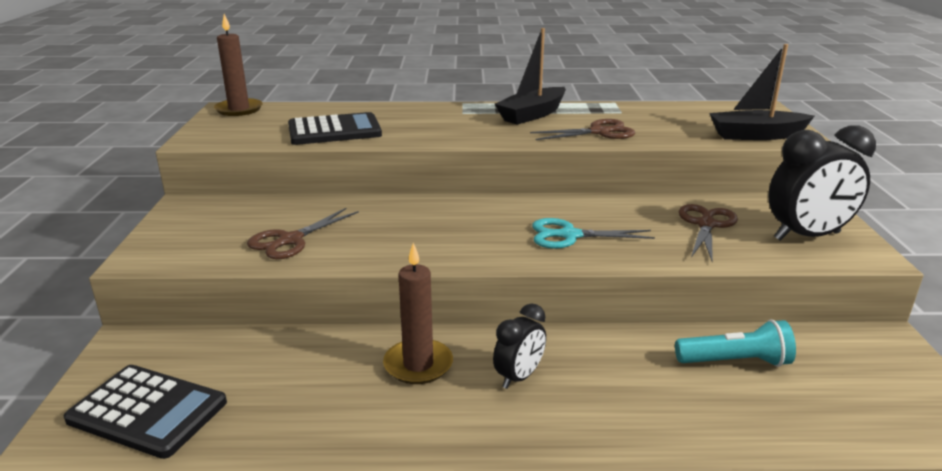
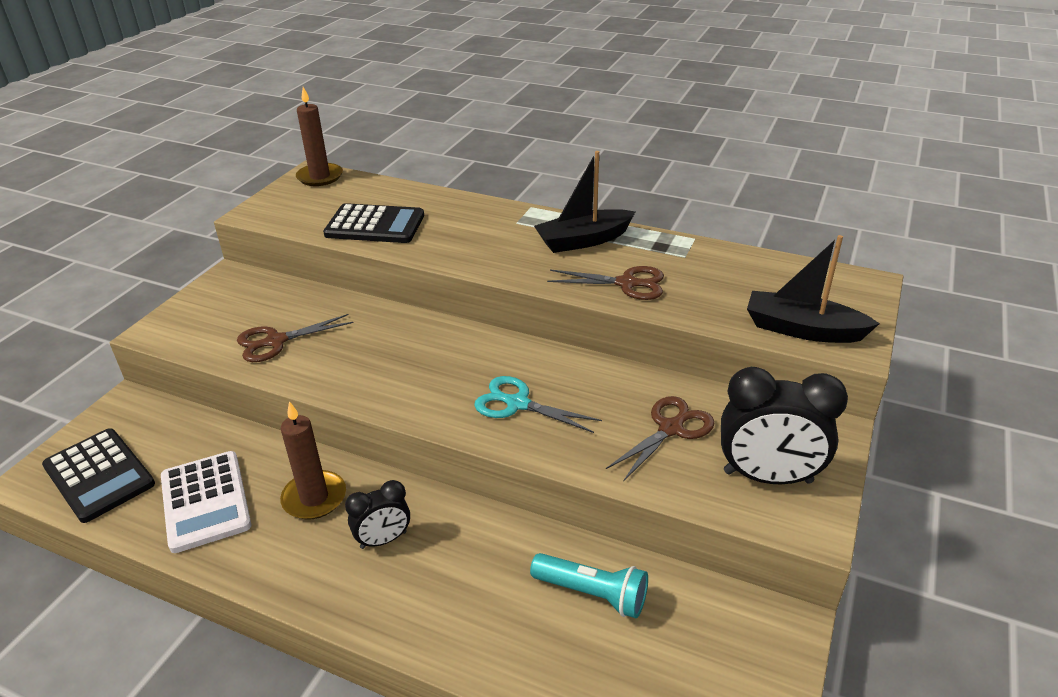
camera: 25 degrees right, 10 degrees up
(301, 399) = (205, 501): none -> white calculator

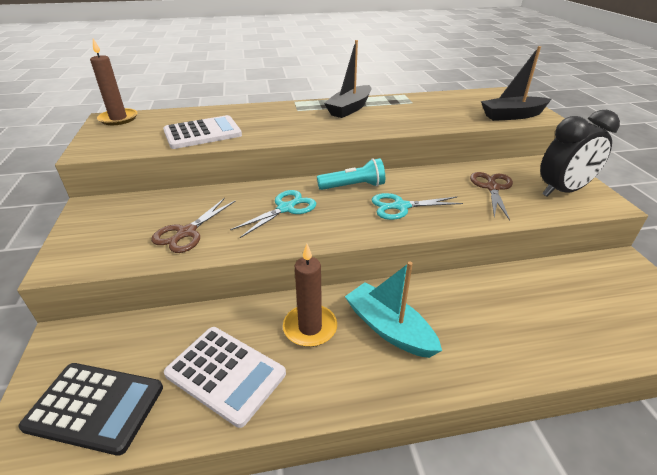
camera: 35 degrees left, 0 degrees up
(375, 225) = (202, 133): black calculator -> white calculator
(383, 540) = (389, 328): black clock -> turquoise boat
(393, 352) = (286, 208): none -> turquoise scissors
(592, 593) = (535, 294): turquoise flashlight -> turquoise flashlight (353, 186)
(627, 283) = (404, 120): brown scissors -> none

